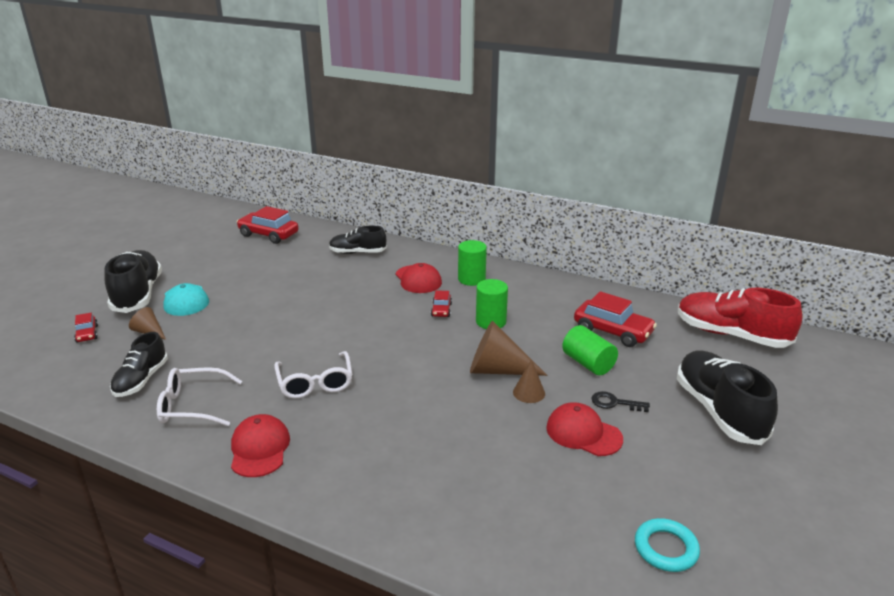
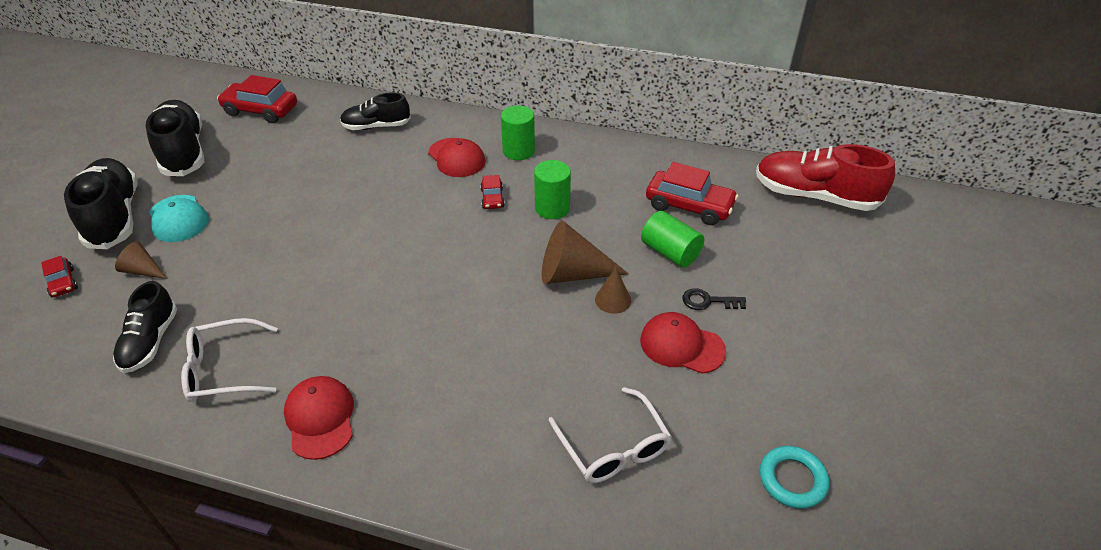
camera: 10 degrees left, 15 degrees up
(315, 383) = (366, 318): white glasses -> white glasses (613, 447)
(719, 411) = (817, 297): black shoe -> black shoe (183, 152)

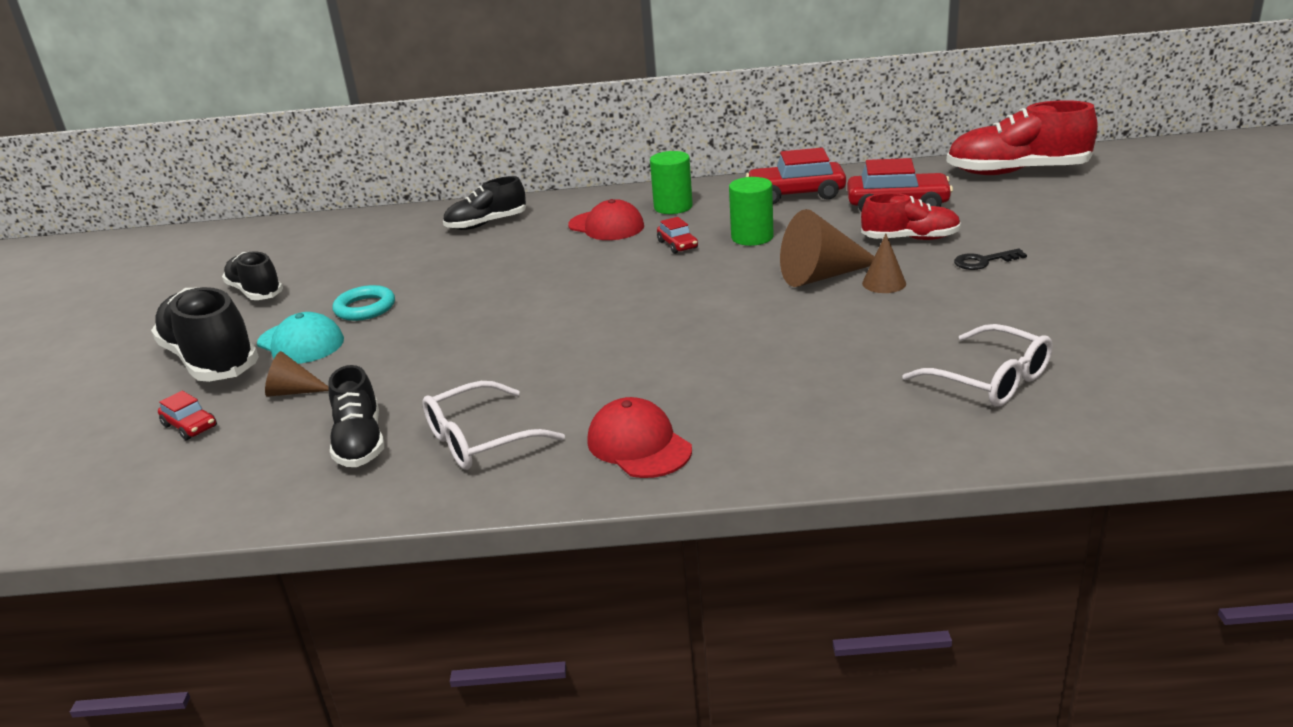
camera: 15 degrees left, 15 degrees down
(183, 152) = (255, 292): black shoe -> black shoe, size x0.61
(261, 110) = (327, 241): red car -> red car (796, 194)
(670, 252) = (910, 239): green cylinder -> red shoe
(681, 345) = (988, 296): red cap -> none
(792, 479) = (1190, 354): turquoise ring -> turquoise ring (365, 308)

